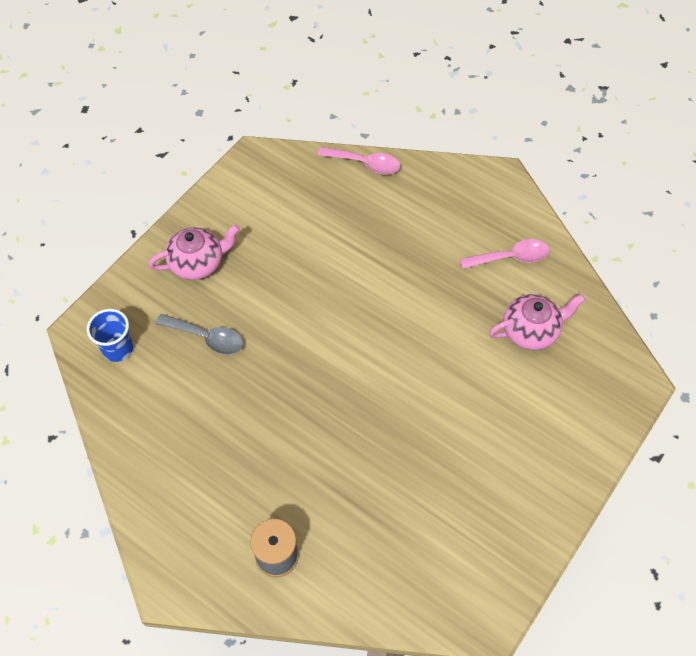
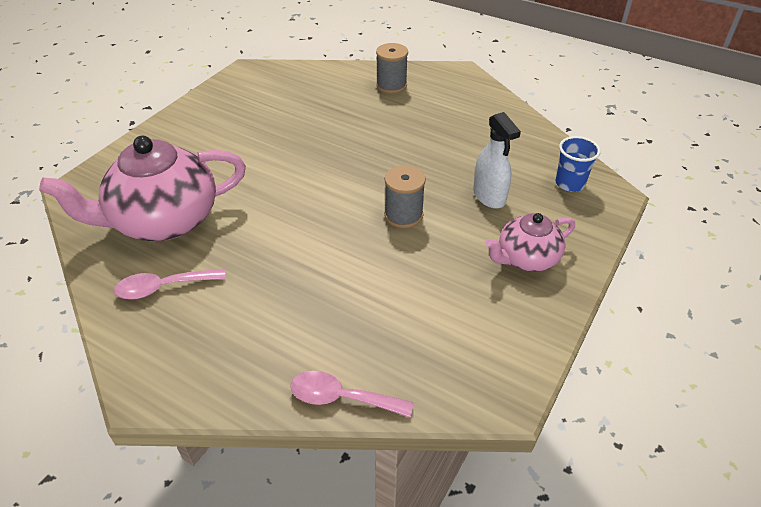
camera: 175 degrees right, 15 degrees down
(207, 338) = (489, 196): grey spoon -> white spray bottle
(297, 320) = (403, 215): none -> grey spool
(531, 330) = (163, 221): pink teapot -> pink teapot, size x1.80

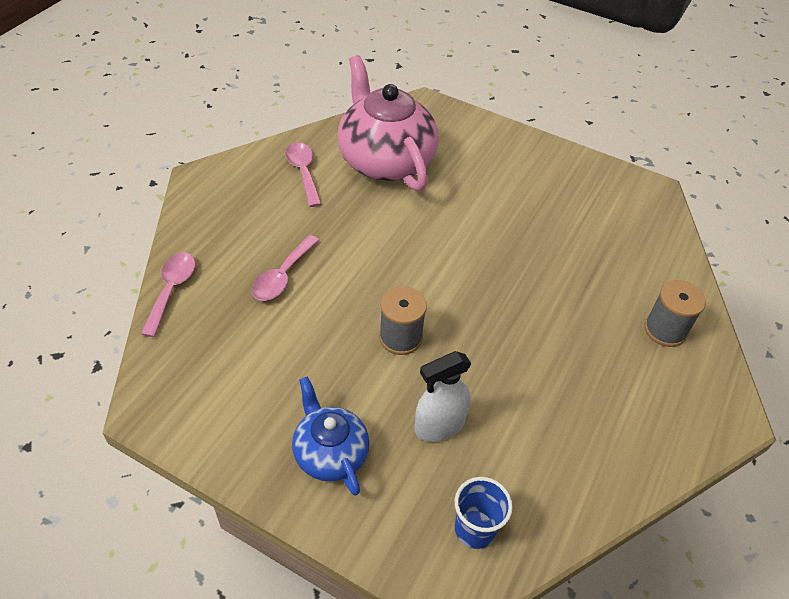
camera: 85 degrees right, 5 degrees up
(326, 298) = (282, 276): none -> pink spoon
(526, 258) = (330, 453): pink teapot -> blue teapot

